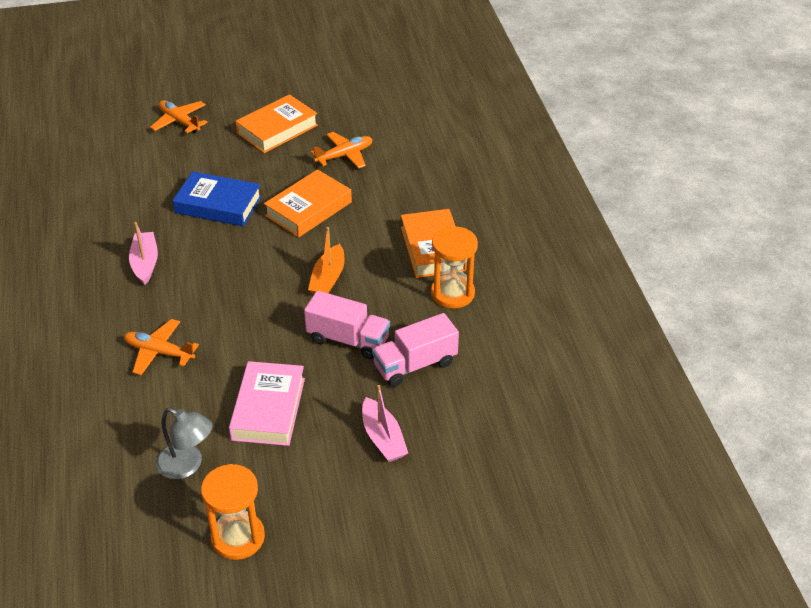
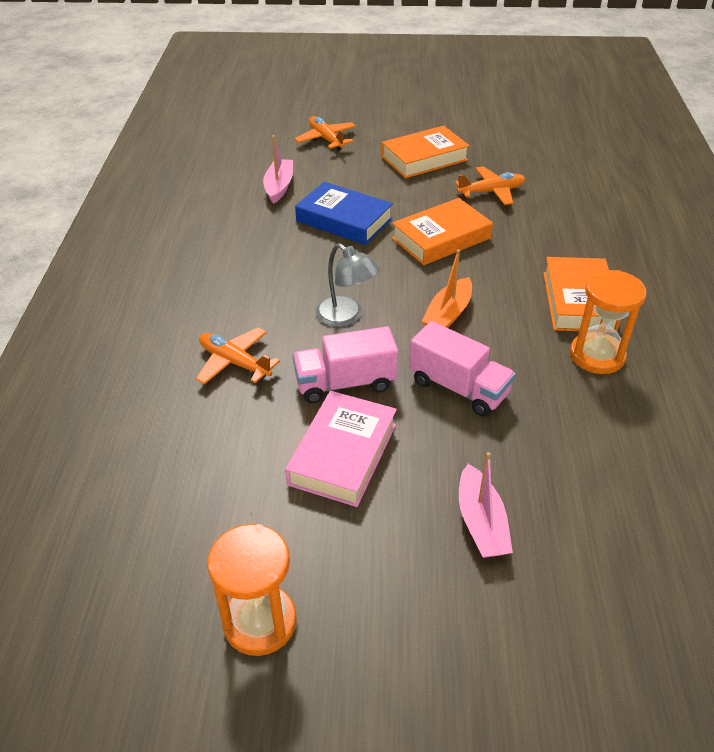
camera: 15 degrees right, 0 degrees up
(145, 263) = (249, 265): pink boat -> pink boat (279, 186)
(187, 465) = (225, 506): grey lamp -> grey lamp (346, 317)
(415, 365) = (538, 434): pink truck -> pink truck (345, 383)

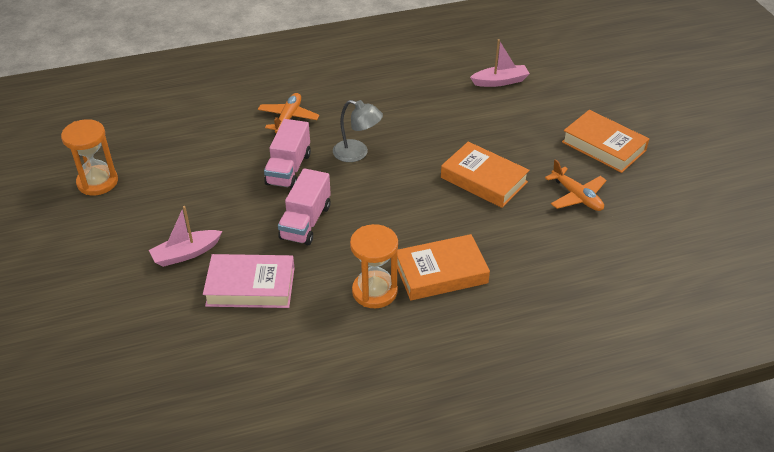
camera: 70 degrees right, 0 degrees up
(326, 139) = (591, 86): orange plane -> none
(343, 454) = (224, 183): pink book -> pink book (250, 286)
(344, 220) = (476, 124): blue book -> none
(345, 383) = (288, 169): pink truck -> pink truck turned 135 degrees counterclockwise
(346, 317) = (357, 153): grey lamp -> grey lamp turned 90 degrees counterclockwise
(448, 314) = (385, 202): orange boat -> none

